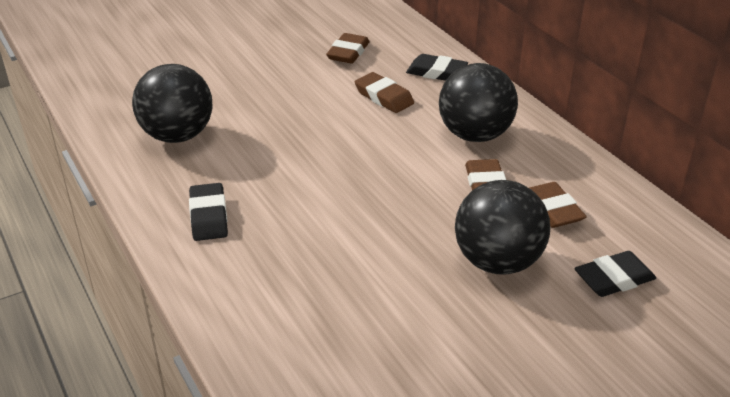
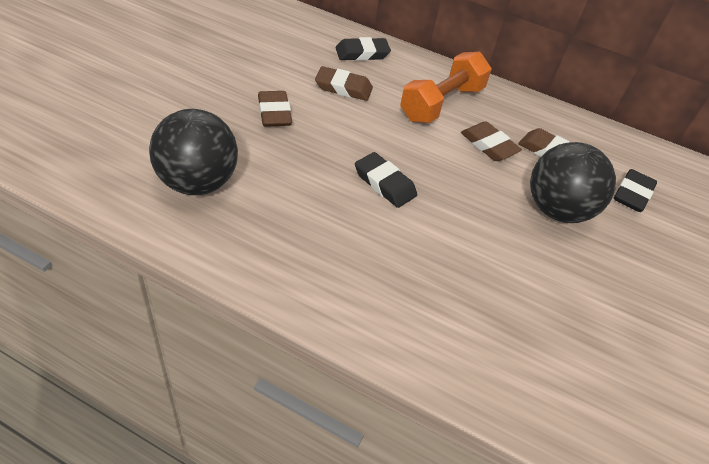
camera: 40 degrees left, 10 degrees up
(209, 216) = (309, 258): black eraser -> black eraser (384, 183)
(348, 53) = (274, 51): brown eraser -> brown eraser (274, 113)
(475, 135) = (441, 103): black ball -> orange dumbbell

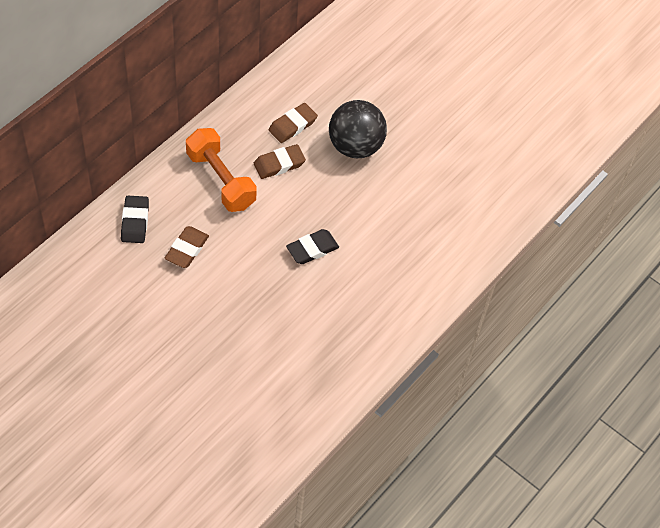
camera: 75 degrees left, 10 degrees up
(197, 183) = (293, 374): black ball -> none
(274, 113) = (215, 309): brown eraser -> none
(632, 194) = (346, 91): black eraser -> none

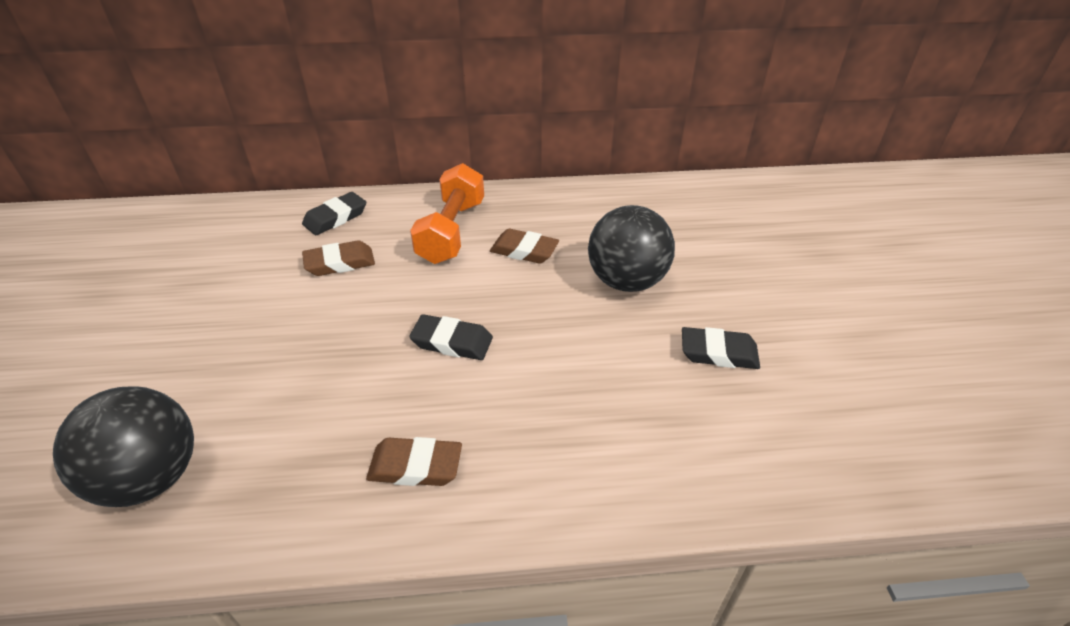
camera: 50 degrees right, 15 degrees down
(269, 412) = (151, 477): none -> black ball
(292, 125) = (580, 230): brown eraser -> brown eraser (415, 466)
(438, 161) = (718, 353): none -> black eraser

